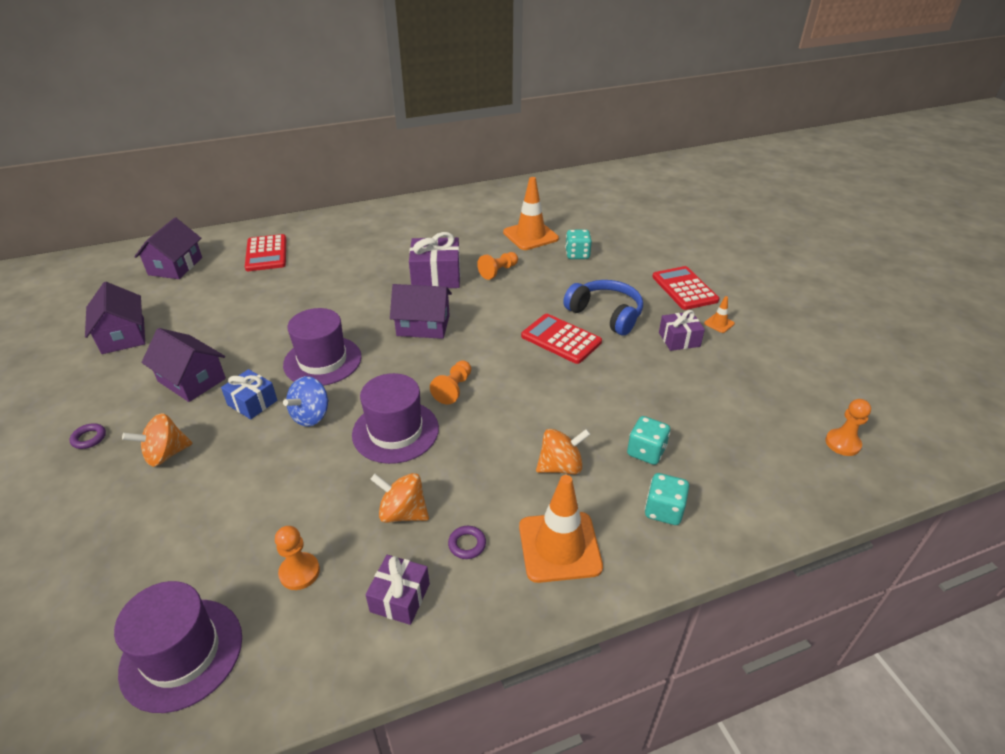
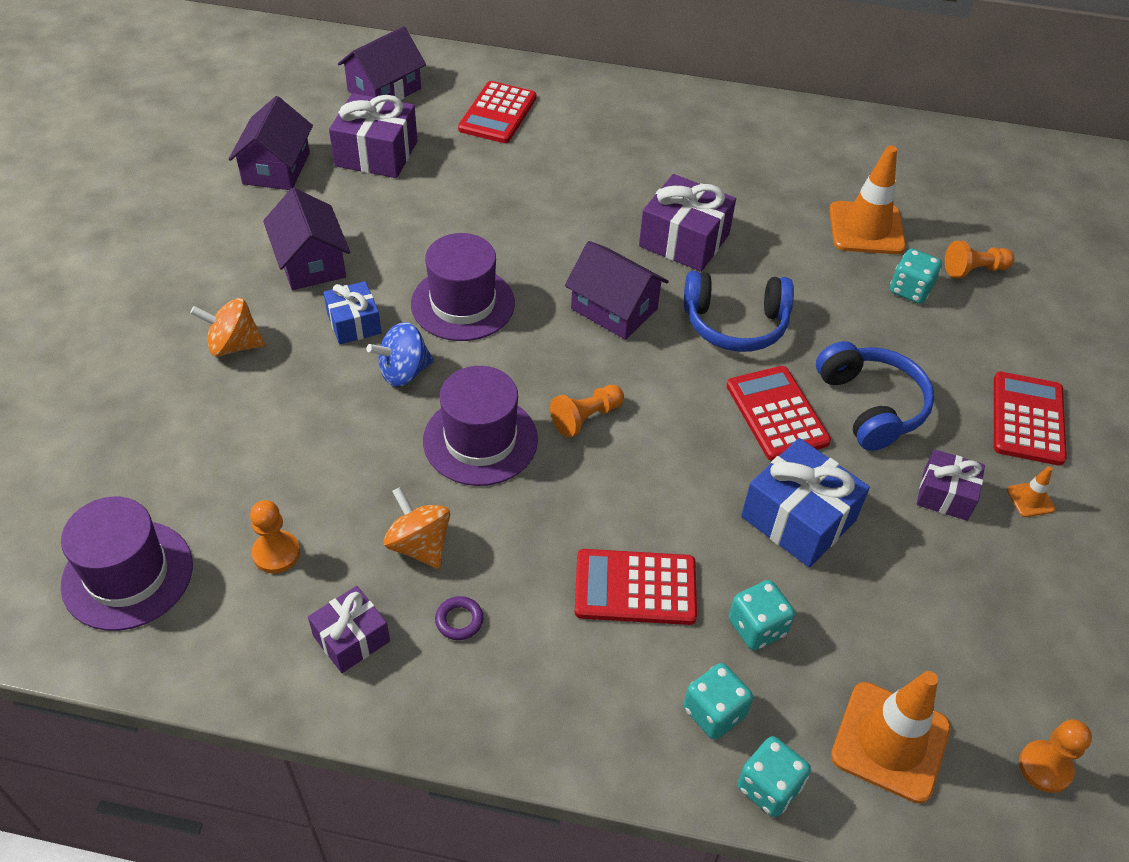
camera: 30 degrees right, 10 degrees up
(89, 438) = (176, 288): purple ring -> none
(196, 302) = (376, 154): none -> purple gift
(498, 271) = (773, 269): orange pawn -> orange pawn (974, 270)
(500, 305) = (735, 323): none -> blue headphones
(559, 547) = (556, 682): orange traffic cone -> orange traffic cone (890, 742)
(561, 466) = (635, 587): orange spinning top -> red calculator
(618, 385) = (798, 518): none -> blue gift
(728, 534) = (768, 787): none -> turquoise dice

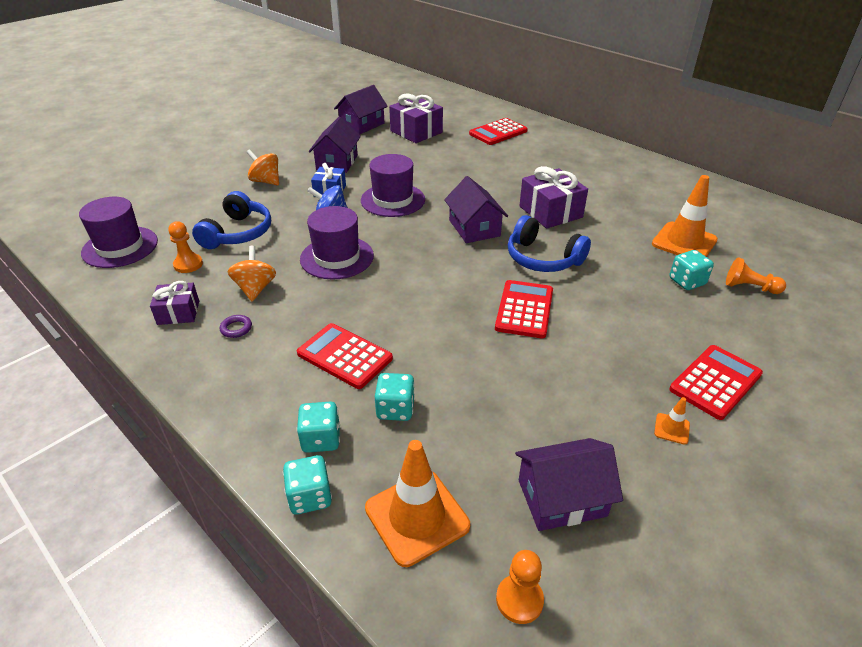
camera: 35 degrees right, 10 degrees down
(384, 90) = (448, 110): purple house -> purple house (561, 498)
(586, 418) = (404, 269): orange pawn -> none
(798, 518) = (483, 366): blue gift -> none
(871, 405) = (595, 329): blue headphones -> blue headphones (237, 233)
(945, 495) = (603, 397): purple gift -> none

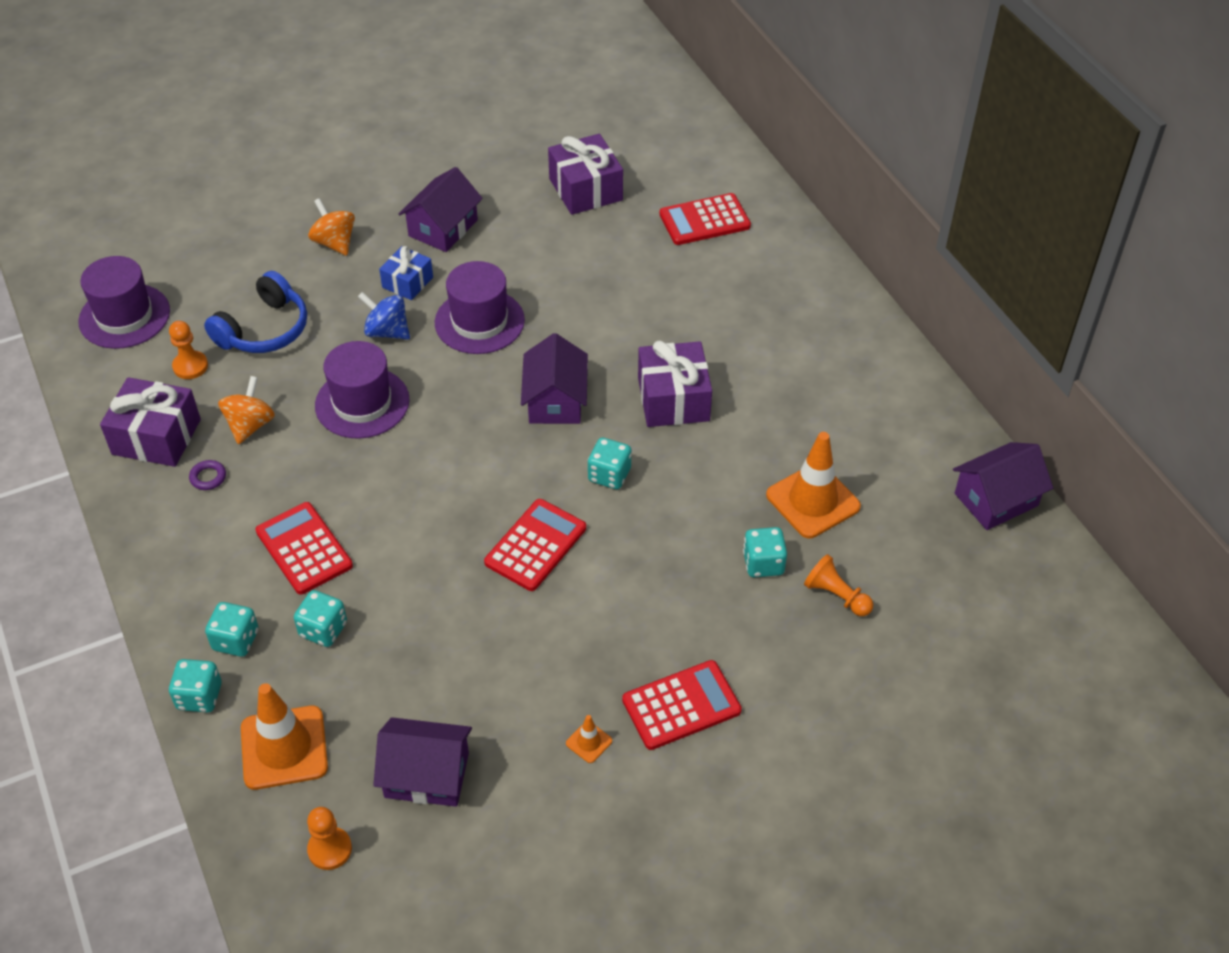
camera: 20 degrees right, 10 degrees up
(178, 312) = (156, 437): purple gift -> purple gift, size x1.64
(362, 125) = (516, 155): purple house -> purple house (996, 499)
(543, 258) = (609, 475): blue headphones -> turquoise dice

